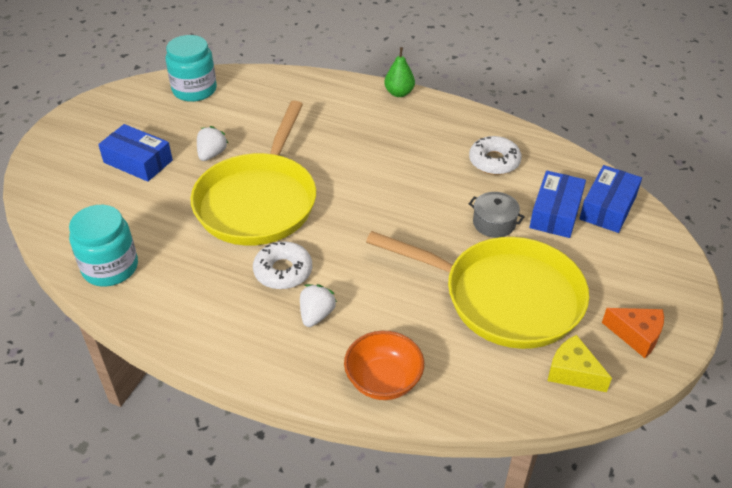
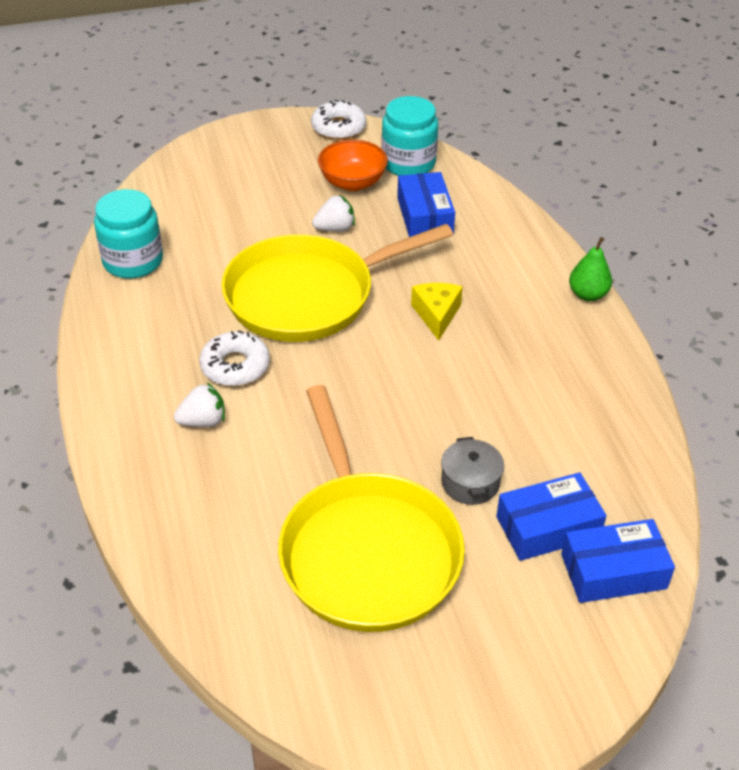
camera: 50 degrees right, 0 degrees up
(138, 161) = (274, 193): blue box -> blue box (425, 216)
(383, 381) = (165, 516): orange bowl -> orange bowl (352, 182)
(494, 161) = (571, 430): white donut -> white donut (338, 127)
(573, 372) = (313, 666): yellow cheese -> yellow cheese (436, 315)
(636, 335) = (425, 701): orange cheese -> none

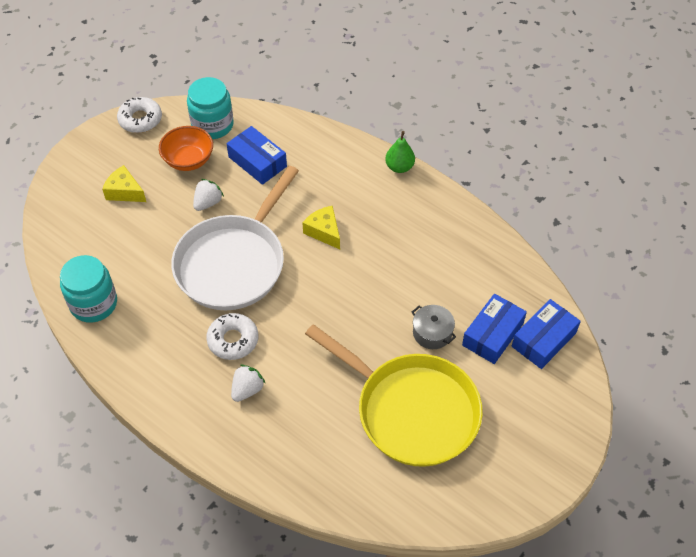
camera: 35 degrees left, 10 degrees up
(261, 181) = (124, 192): none -> yellow cheese
(308, 295) = (233, 263): yellow pan -> white pan

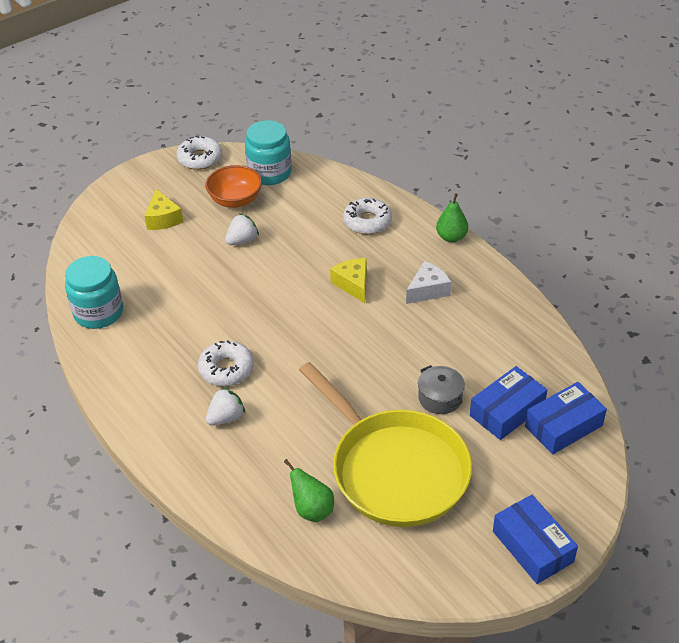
camera: 15 degrees right, 10 degrees down
(124, 192) = (163, 219): yellow cheese -> yellow cheese turned 150 degrees counterclockwise
(233, 263) = (250, 298): white pan -> none
(257, 162) = (304, 211): blue box -> blue box (532, 546)
(319, 163) = (367, 221): none -> white donut
(350, 464) = (312, 510): none -> green pear
(393, 226) = (428, 290): none -> white cheese

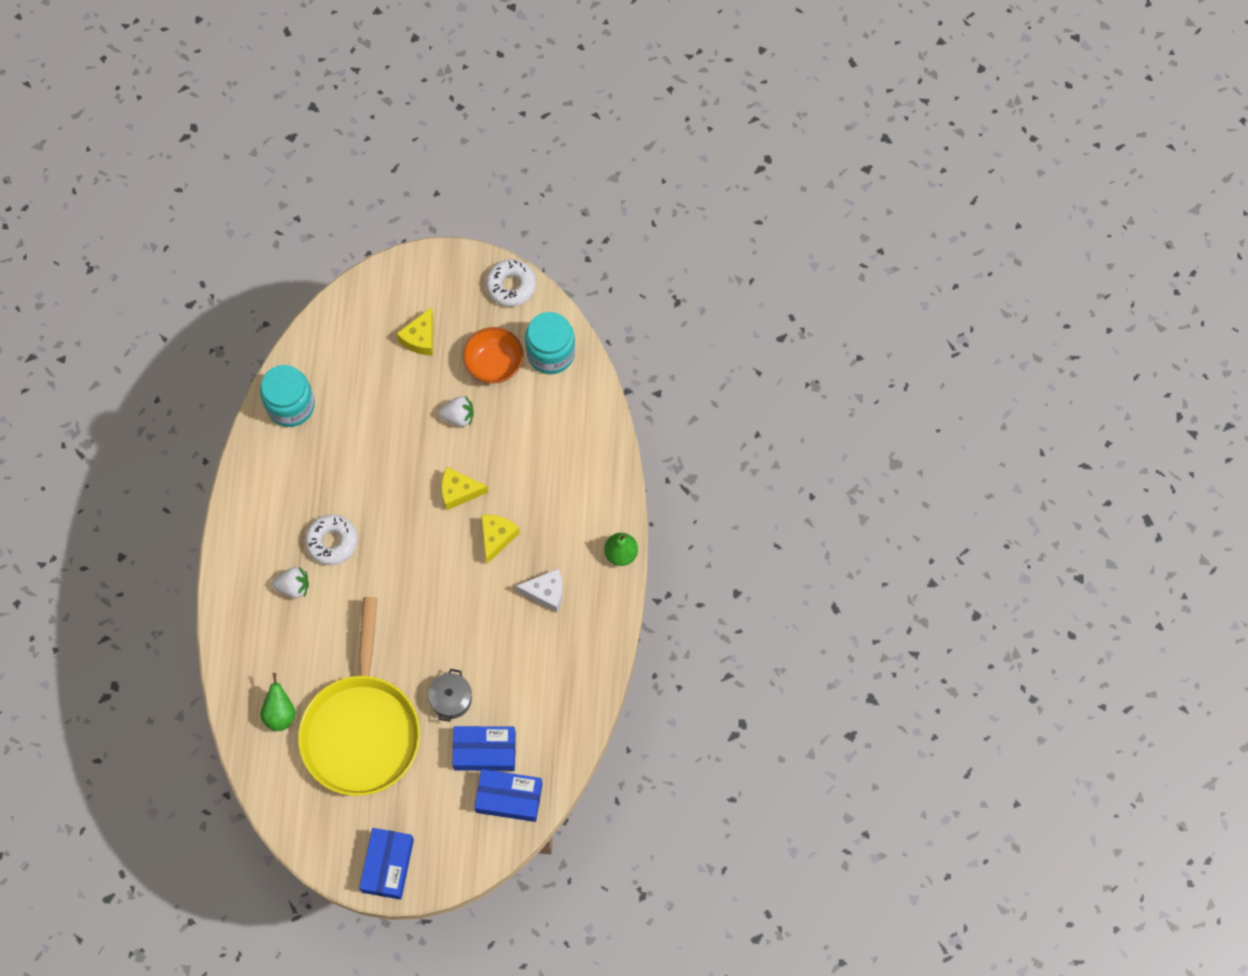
camera: 40 degrees right, 25 degrees up
(293, 278) = (459, 492): none -> yellow cheese
(367, 221) = (573, 479): white donut -> none

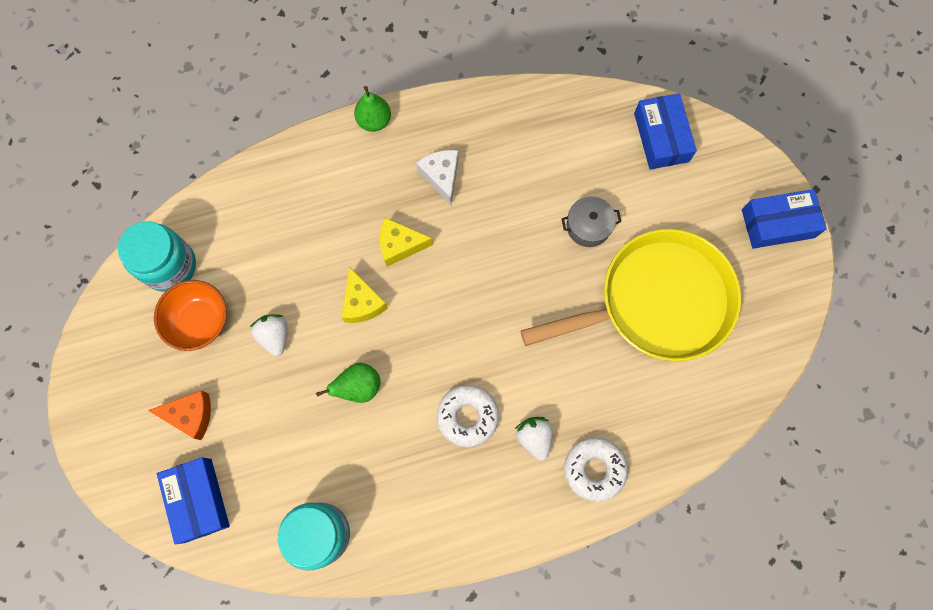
camera: 110 degrees left, 5 degrees up
(280, 713) = (677, 393): green pear -> green pear (358, 387)
(420, 338) = (191, 415): yellow cheese -> orange cheese
(485, 751) = (626, 176): blue box -> blue box (198, 500)
(511, 286) = (97, 338): white donut -> white donut (594, 469)

